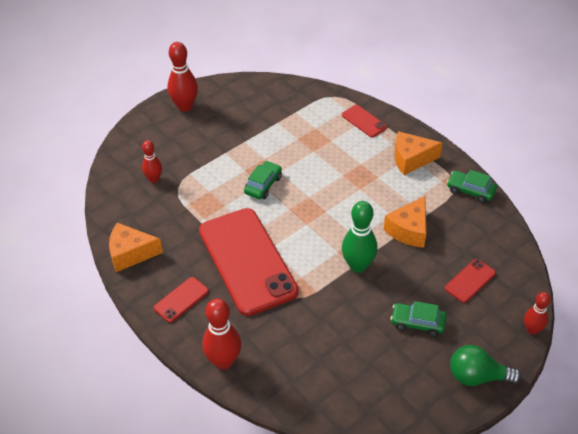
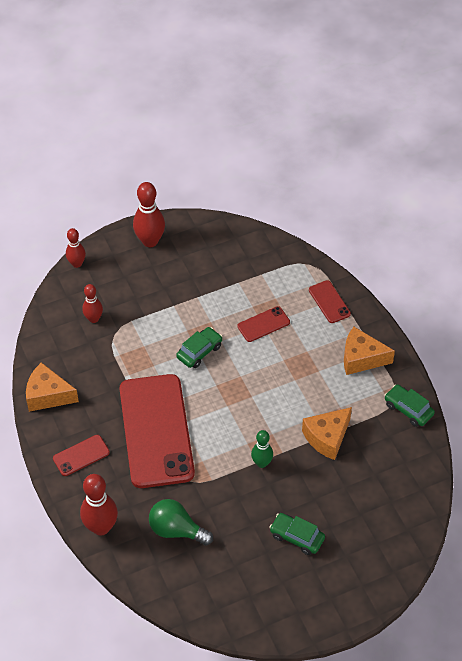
camera: 15 degrees right, 5 degrees up
(358, 266) = (261, 463): green bowling pin -> green bowling pin, size x0.61
(470, 281) = (366, 507): red phone -> red phone (263, 324)
(477, 376) = (332, 604): green light bulb -> green light bulb (176, 530)
(532, 330) = (405, 573): red bowling pin -> red bowling pin (77, 264)

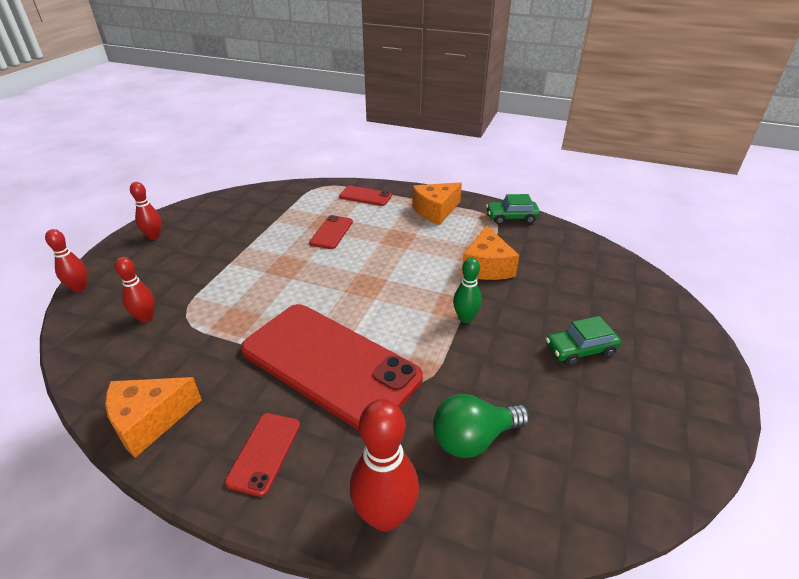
camera: 45 degrees left, 15 degrees down
(150, 241) = (154, 236): red bowling pin -> red bowling pin, size x0.61
(199, 351) = (296, 278): green car -> none

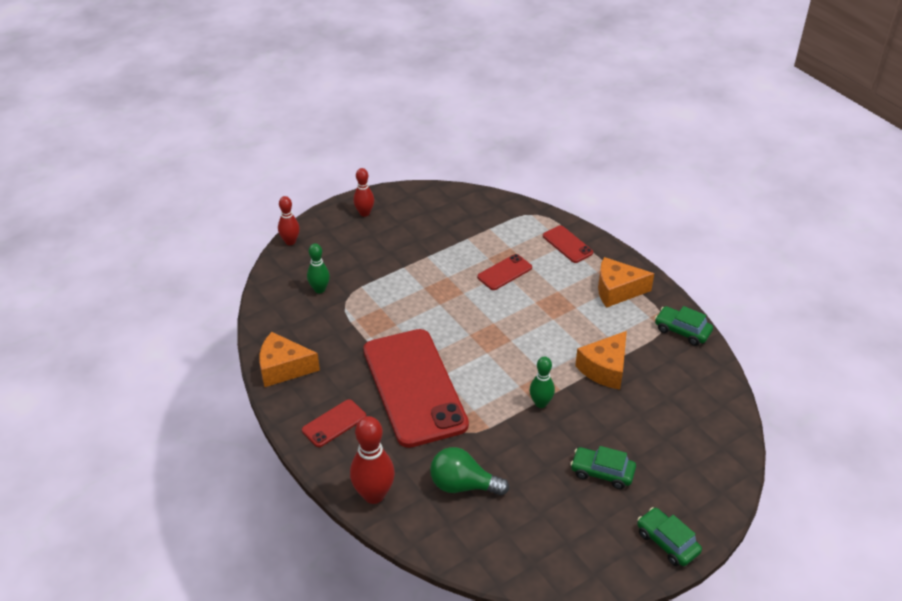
camera: 35 degrees right, 5 degrees up
(145, 317) = (319, 289): red bowling pin -> green bowling pin
(700, 381) = (667, 542): none -> green car

